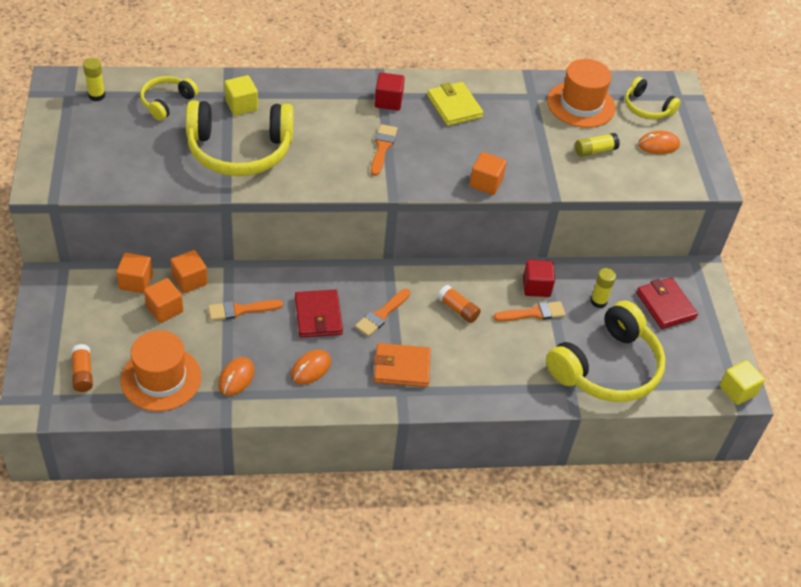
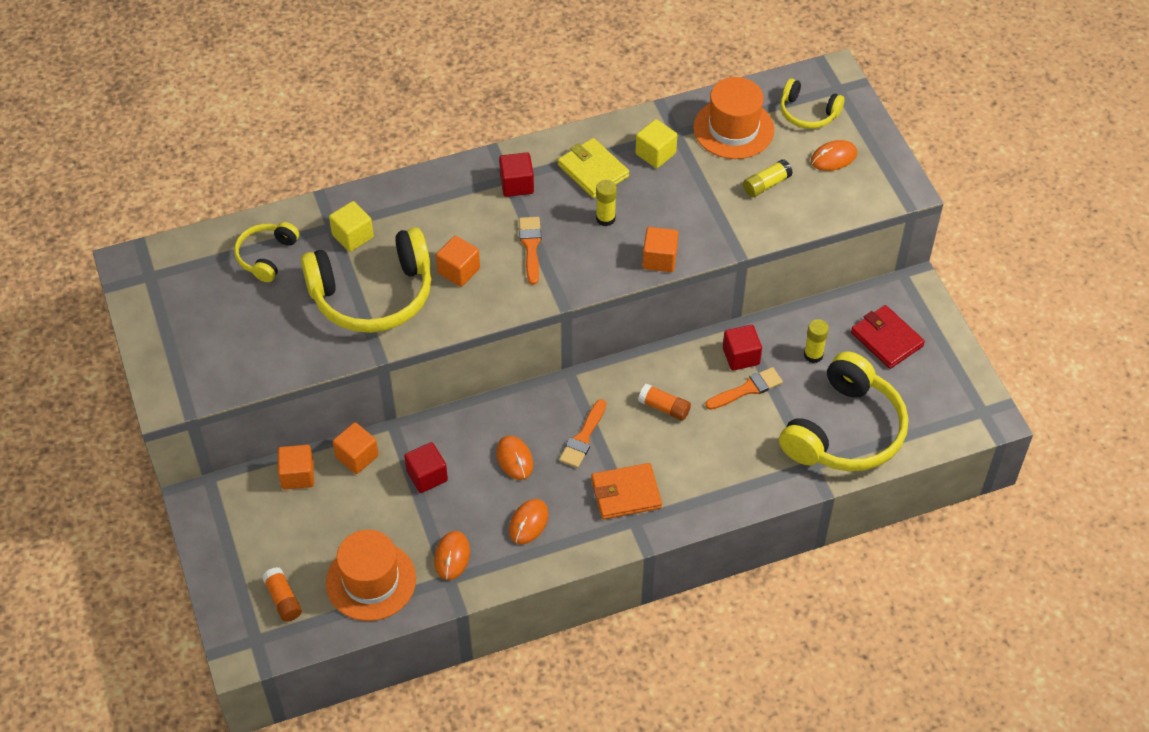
camera: 10 degrees left, 5 degrees up
(96, 95) = (182, 269): yellow glue stick -> yellow glue stick (605, 218)
(164, 309) = (342, 499): orange cube -> orange cube (459, 271)
(241, 310) = (427, 476): orange brush -> red cube
(318, 316) = (514, 459): red wallet -> orange mouse
(737, 390) = (989, 418): yellow cube -> yellow cube (655, 154)

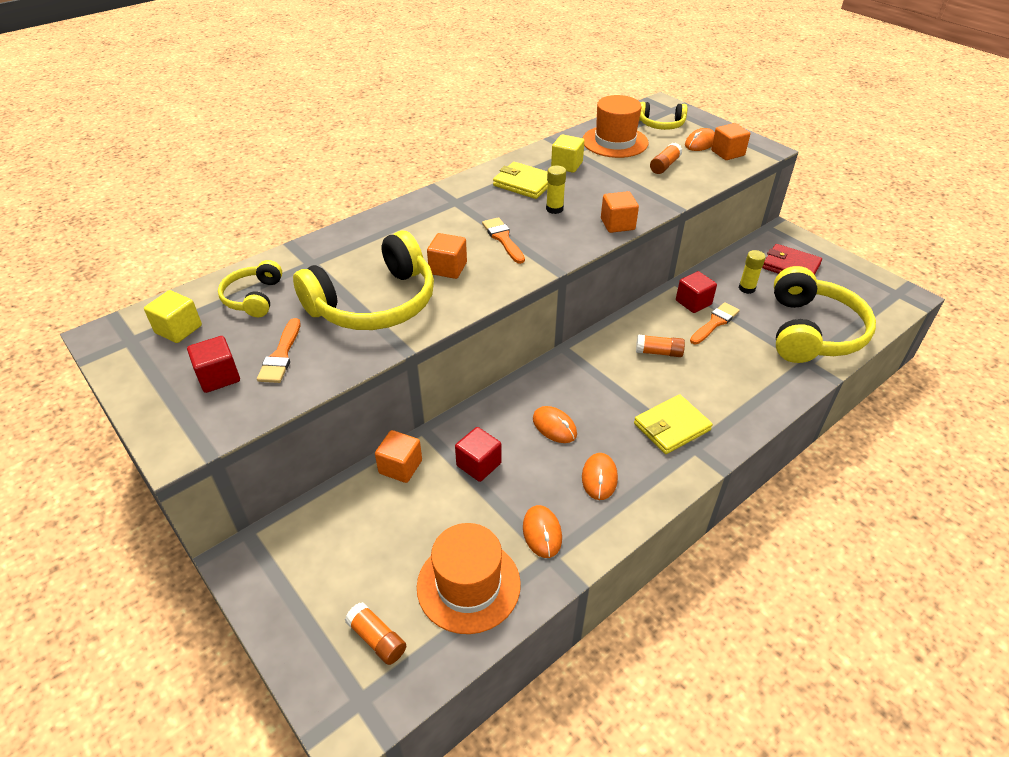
camera: 20 degrees left, 10 degrees down
(298, 475) = (345, 502): orange cube -> orange cube (727, 153)
(353, 236) = (335, 265): yellow cube -> yellow cube (178, 329)
(517, 184) = (466, 203): red cube -> red cube (219, 377)
(583, 437) = (605, 393): orange brush -> orange brush (281, 355)
(626, 493) = (672, 427): orange wallet -> yellow wallet
(766, 184) = (664, 166): yellow glue stick -> orange glue stick

